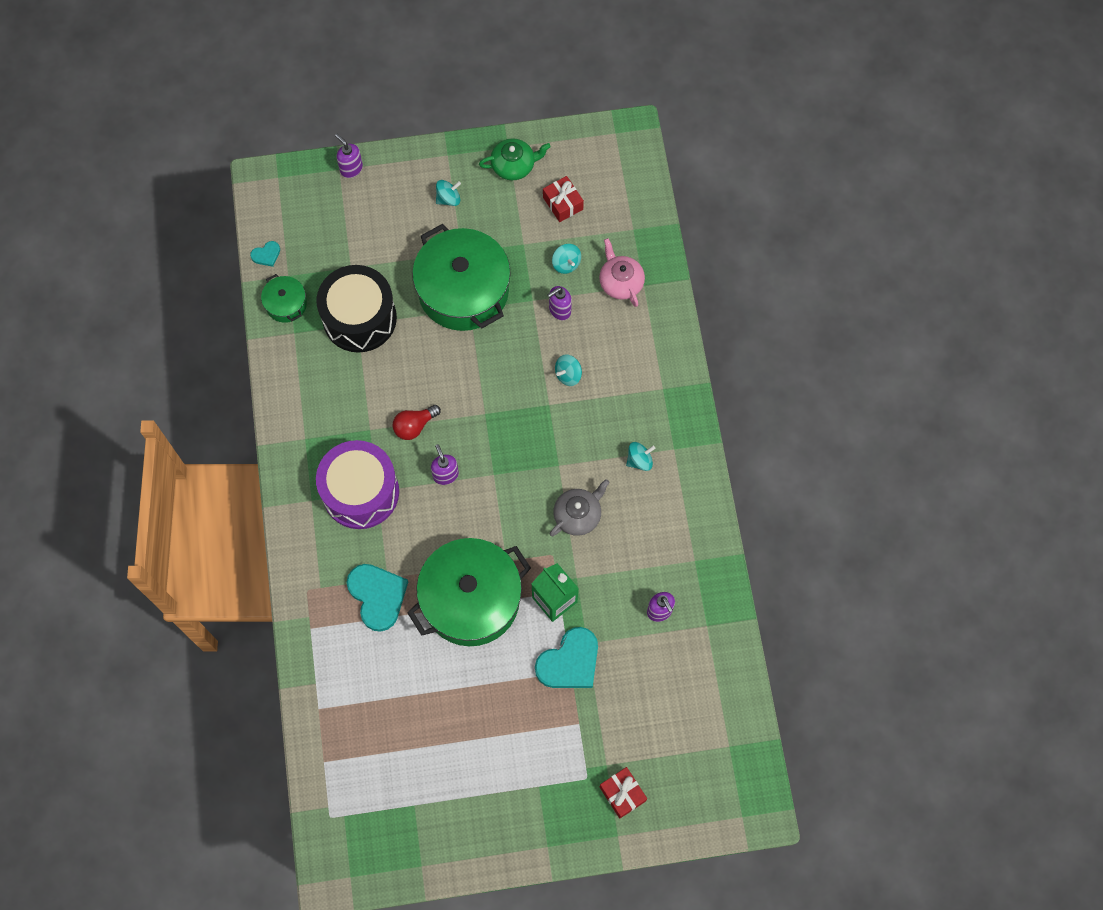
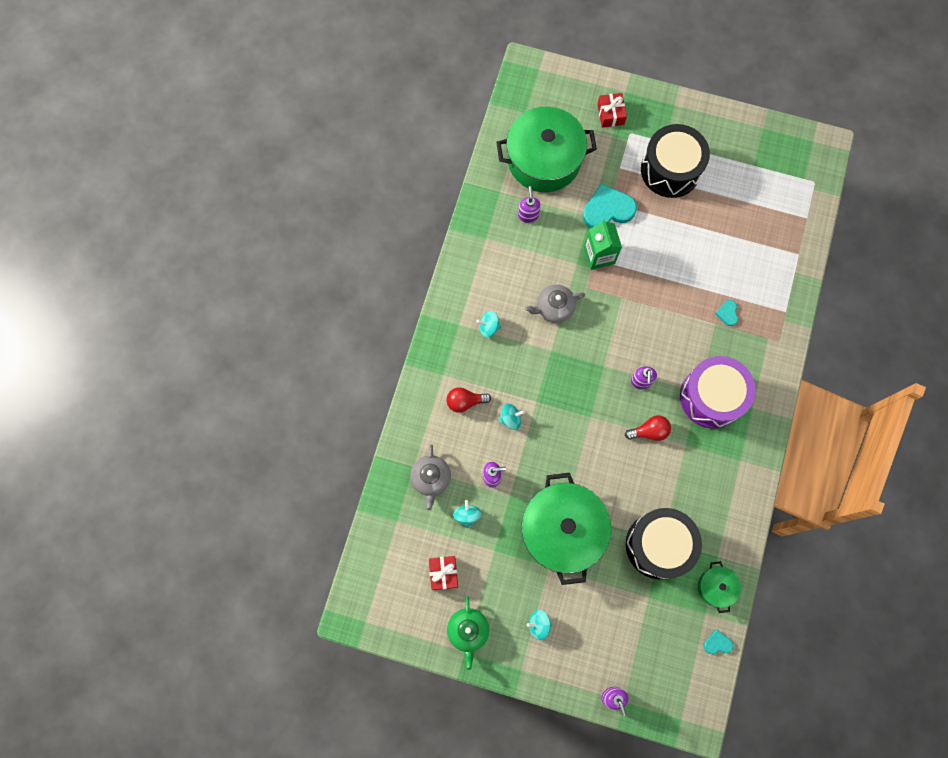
camera: 155 degrees left, 5 degrees up
(377, 596) = (727, 313): turquoise heart -> turquoise heart, size x0.47
(471, 599) = (659, 281): green pot -> green pot (544, 159)
(514, 165) = (468, 631): green teapot -> green teapot turned 105 degrees counterclockwise
(515, 750) = (670, 170): none -> black drum
(620, 282) = (431, 478): pink teapot -> grey teapot
(624, 371) = (465, 402): none -> red light bulb

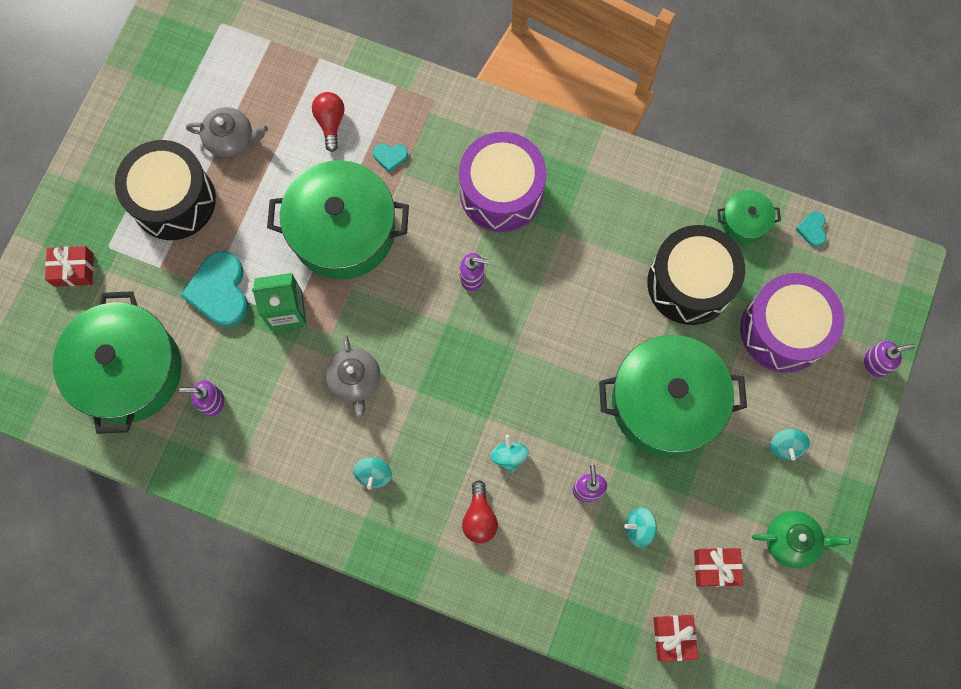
camera: 85 degrees left, 0 degrees up
(392, 544) = (673, 637): none -> red gift
(431, 478) = (584, 575): grey teapot -> grey teapot (231, 139)
(630, 621) = (783, 330): none -> purple drum
(649, 431) = (541, 276): red light bulb -> red light bulb (330, 123)
(664, 286) = (343, 231): none -> green pot

